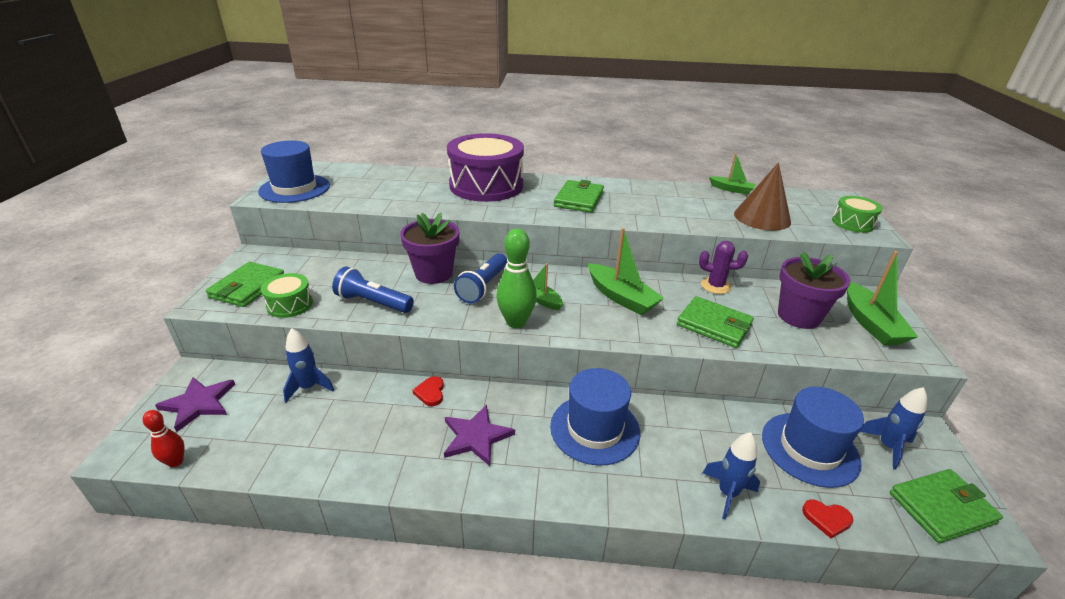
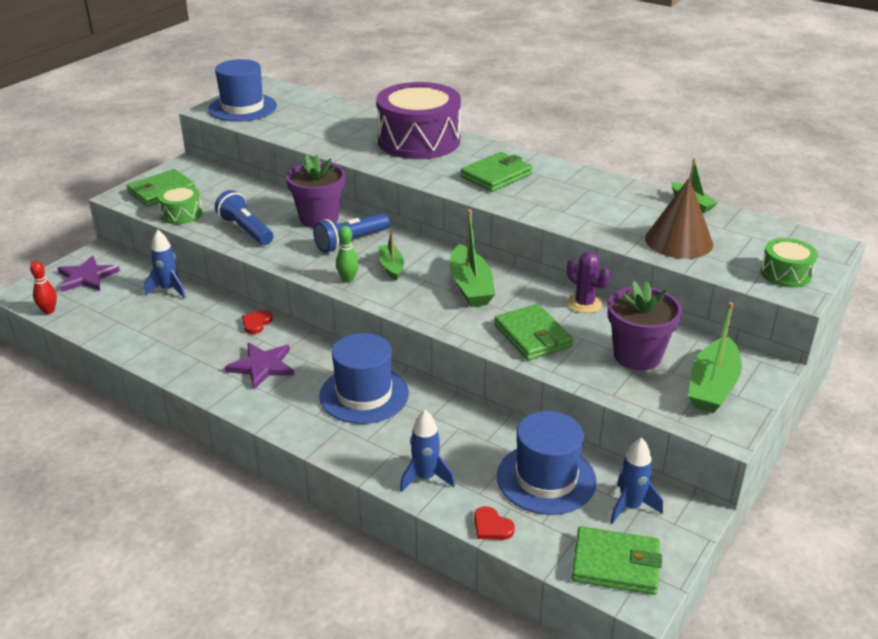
camera: 30 degrees right, 0 degrees up
(516, 322) = (348, 279): green bowling pin -> green bowling pin, size x0.58

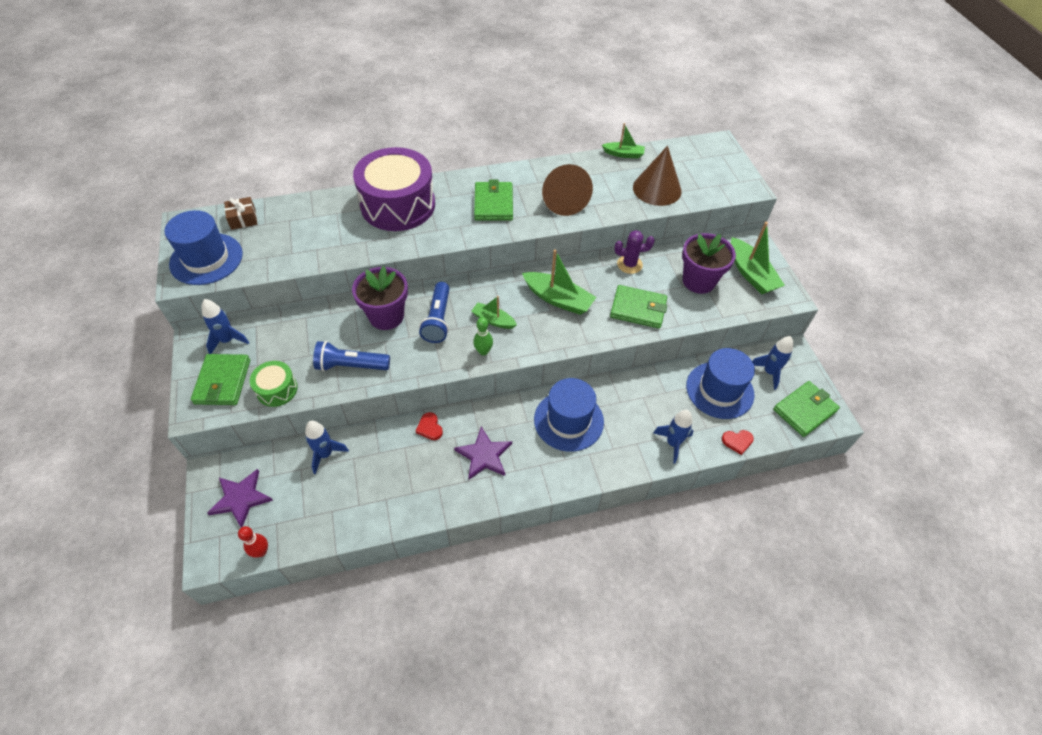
camera: 50 degrees left, 20 degrees up
(202, 174) = (228, 340): none -> blue rocket
(301, 99) = (243, 219): none -> brown gift
(564, 203) = (563, 201): none -> brown cone
(785, 274) = (729, 178): green drum -> none

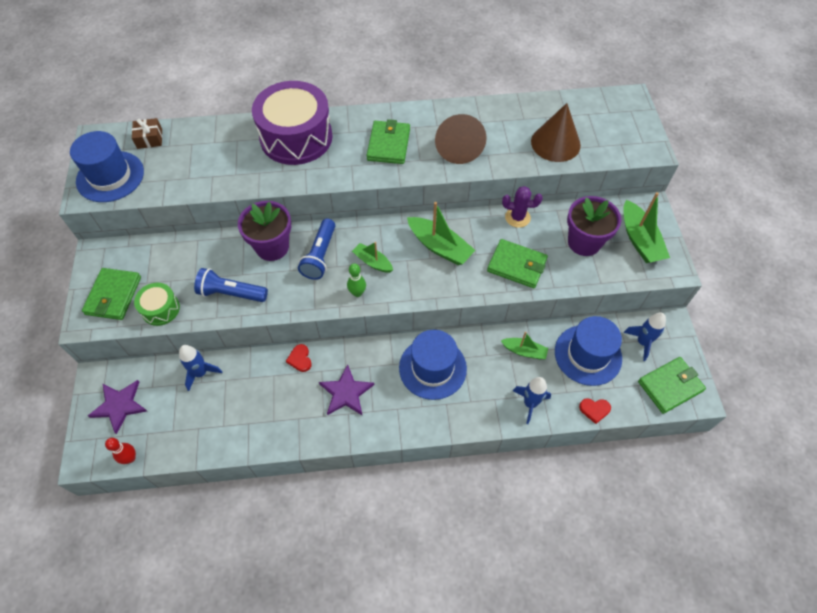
camera: 10 degrees right, 5 degrees up
(228, 340) = (124, 255): blue rocket -> none
(623, 154) = (529, 102): green boat -> green boat (524, 351)

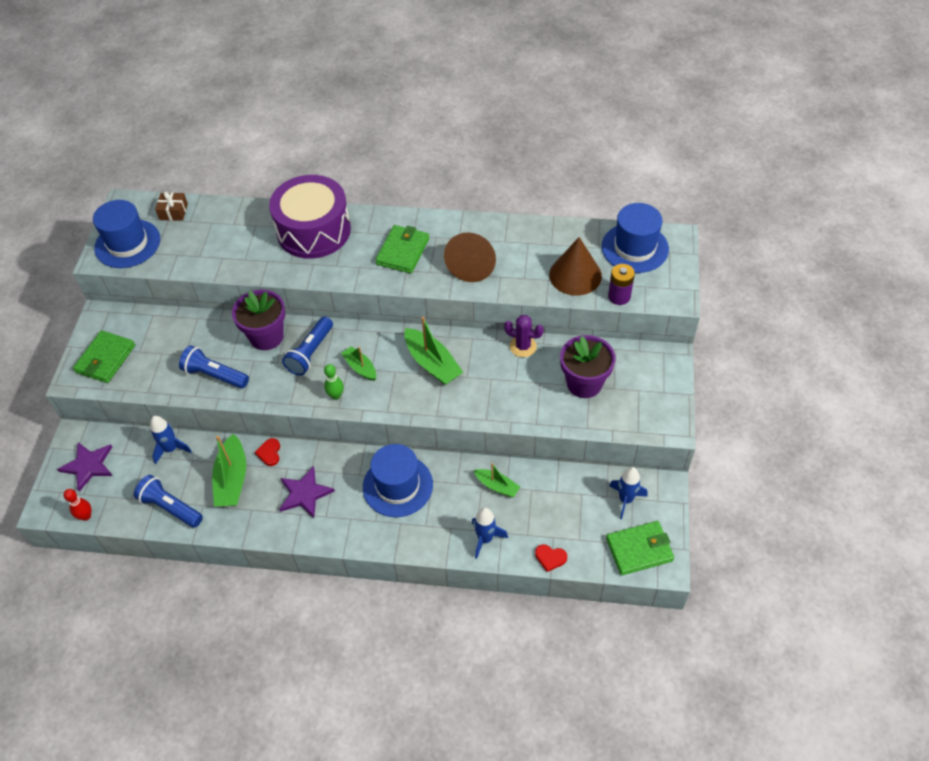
camera: 15 degrees right, 5 degrees down
(160, 309) = (145, 379): green drum -> none
(216, 432) = (170, 507): none -> blue flashlight
(516, 265) = (505, 395): green wallet -> none
(588, 355) = (562, 502): blue hat -> blue hat (635, 248)
(601, 156) = (619, 296): none -> purple battery
(640, 240) = (645, 391): green boat -> green boat (232, 479)

